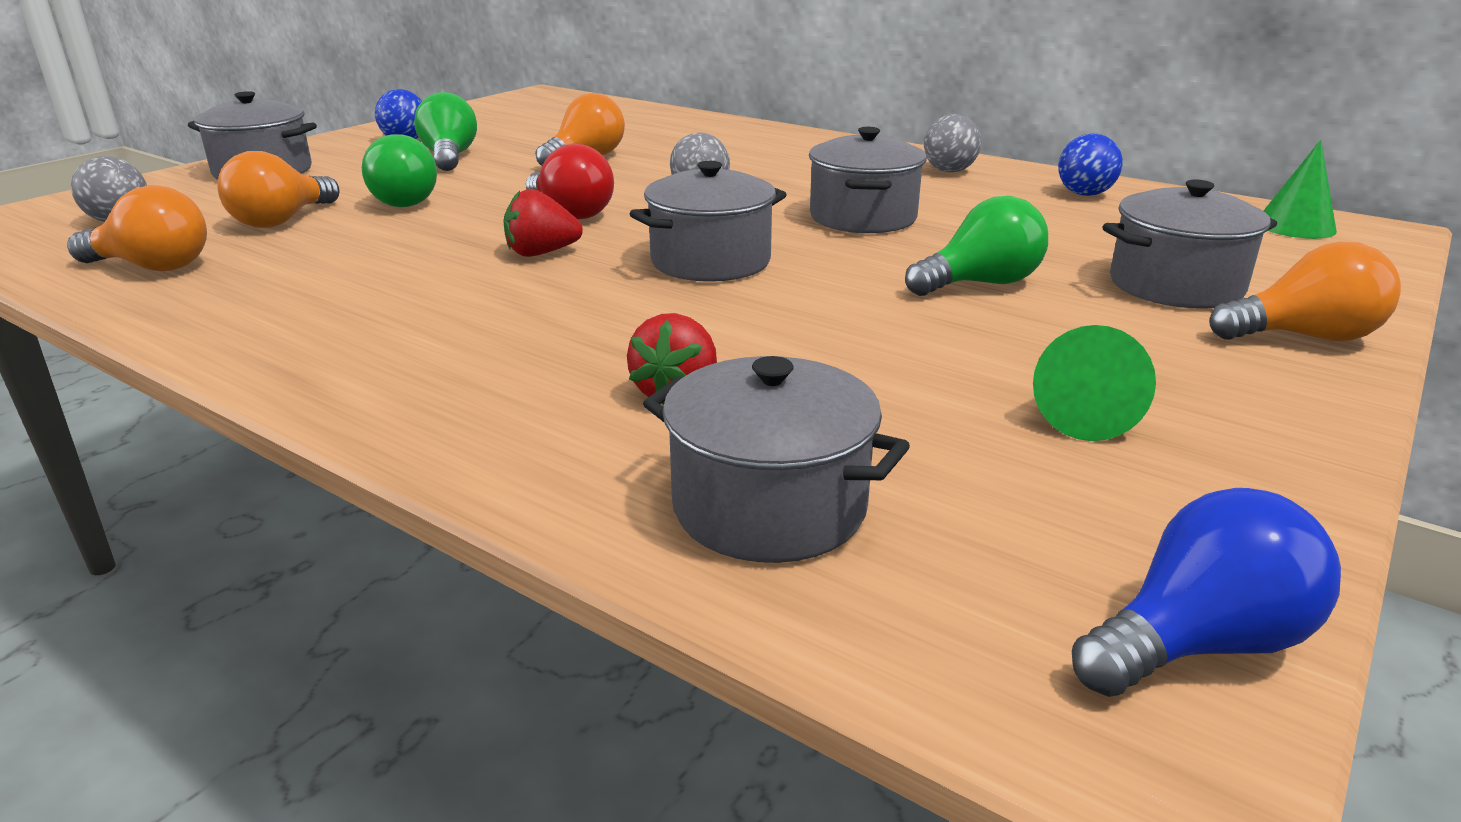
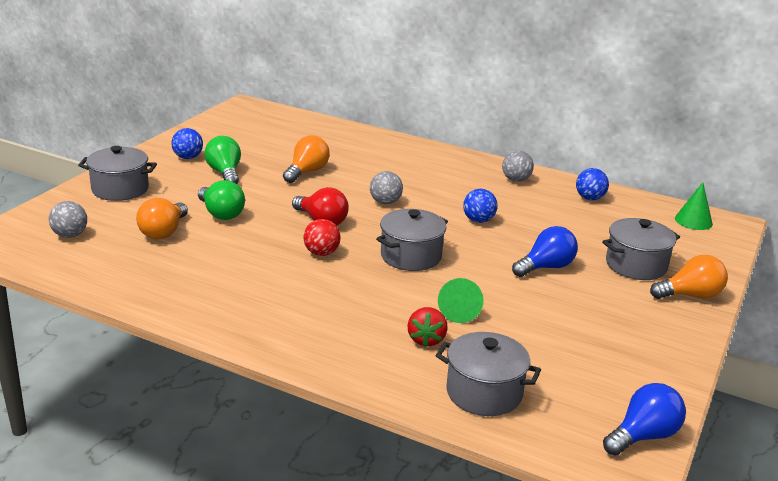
camera: 10 degrees left, 0 degrees up
(153, 267) = (120, 270): orange light bulb -> none
(541, 253) = (321, 253): red strawberry -> red ball
(863, 217) = (478, 220): grey pot -> blue ball
(981, 284) = (546, 267): green light bulb -> blue light bulb
(1082, 414) = (598, 342): green cone -> green cone (459, 311)

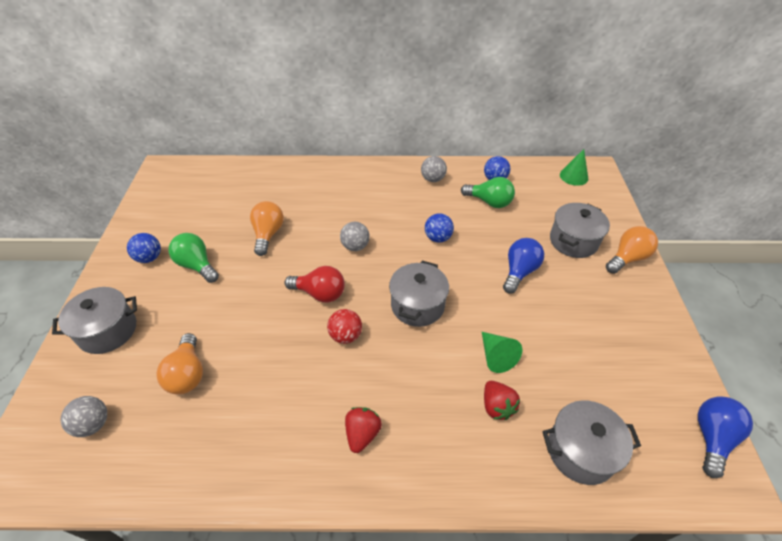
camera: 25 degrees left, 20 degrees up
(221, 214) = (226, 323): green light bulb -> green light bulb (489, 202)
(282, 312) = (362, 434): none -> red strawberry

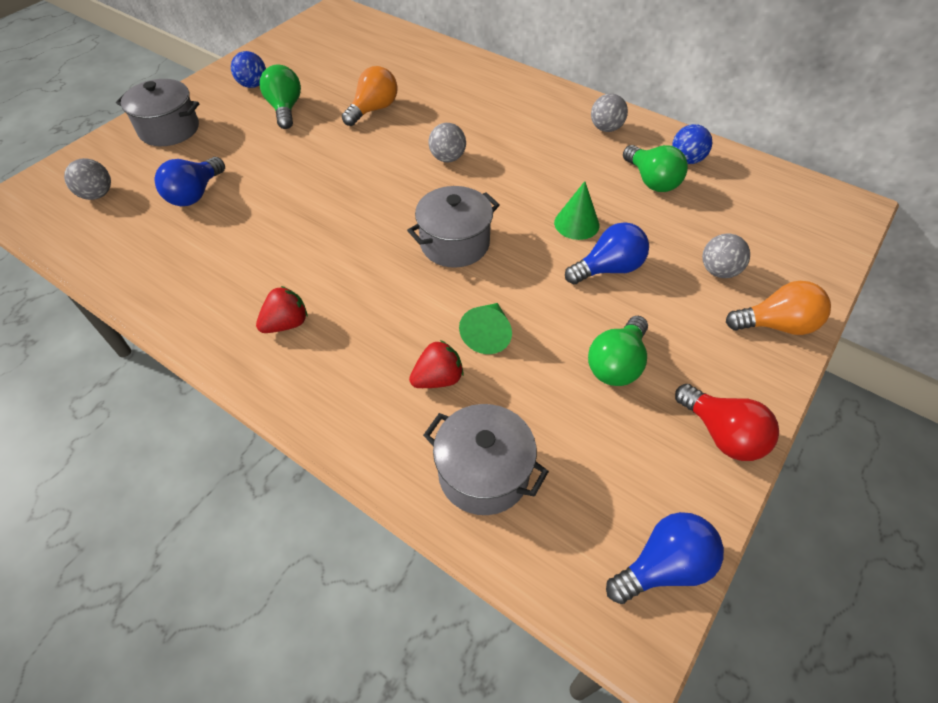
camera: 35 degrees right, 5 degrees up
(187, 374) = (195, 194): orange light bulb -> blue light bulb
(320, 293) = (369, 185): red light bulb -> red light bulb (722, 434)
(346, 335) = (355, 234): red ball -> none
(438, 238) = (546, 190): blue ball -> none
(497, 406) = (438, 379): red strawberry -> red strawberry turned 135 degrees counterclockwise
(573, 241) = (718, 271): grey pot -> grey ball
(574, 176) = (806, 201): green cone -> green cone (576, 223)
(579, 330) = (616, 364): none -> green light bulb

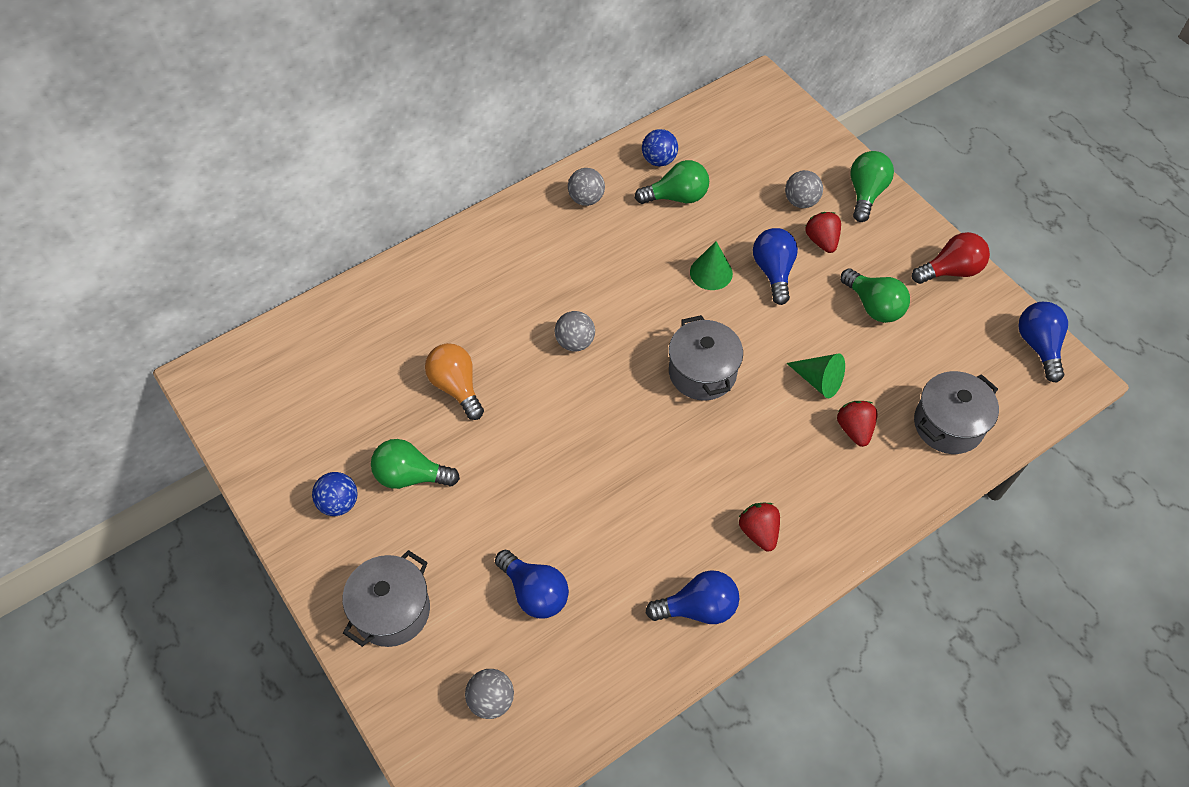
camera: 70 degrees left, 5 degrees up
(195, 297) = (698, 608): none -> blue light bulb
(677, 299) = (821, 241): none -> red strawberry
(776, 325) = (866, 193): orange light bulb -> green light bulb

